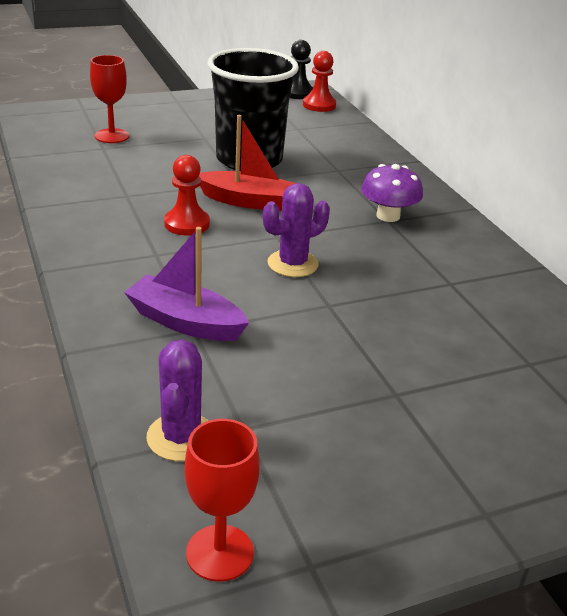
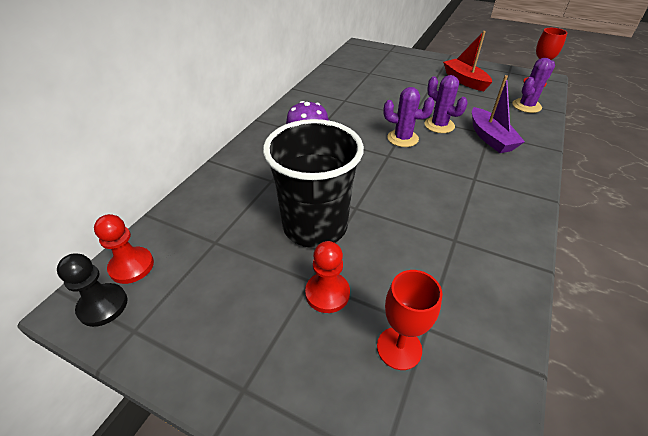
camera: 130 degrees left, 10 degrees up
(187, 224) = (434, 190): red pawn -> red pawn (327, 293)
(247, 201) = (372, 187): red boat -> red boat (464, 81)
(275, 307) = (439, 125): none -> purple cactus

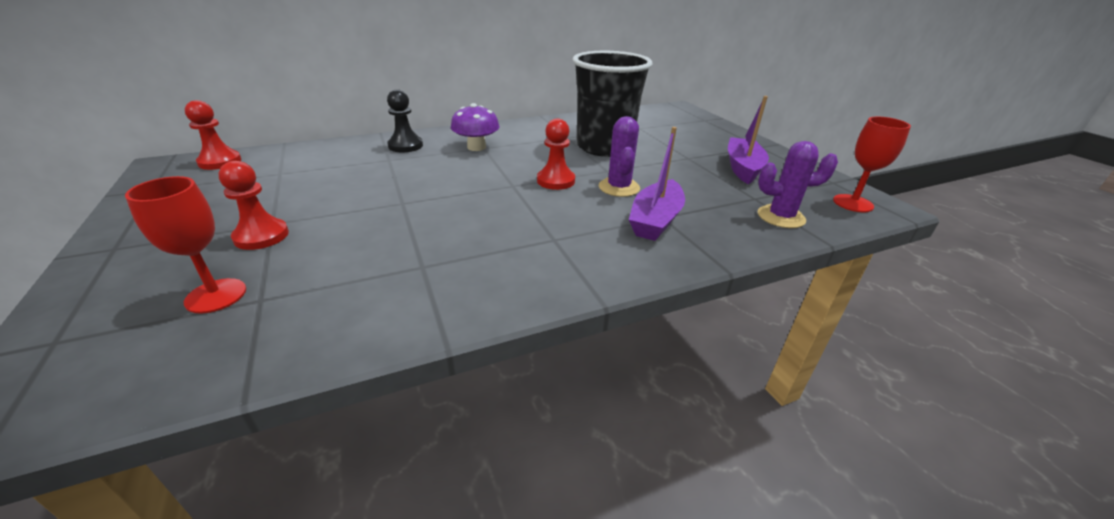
camera: 40 degrees right, 10 degrees down
(103, 306) = (169, 171): black pawn -> black pawn (405, 146)
(315, 226) = (349, 197): black cup -> black cup (604, 147)
(402, 138) = (556, 181): purple cactus -> red pawn
(464, 81) = (743, 168): red boat -> purple boat

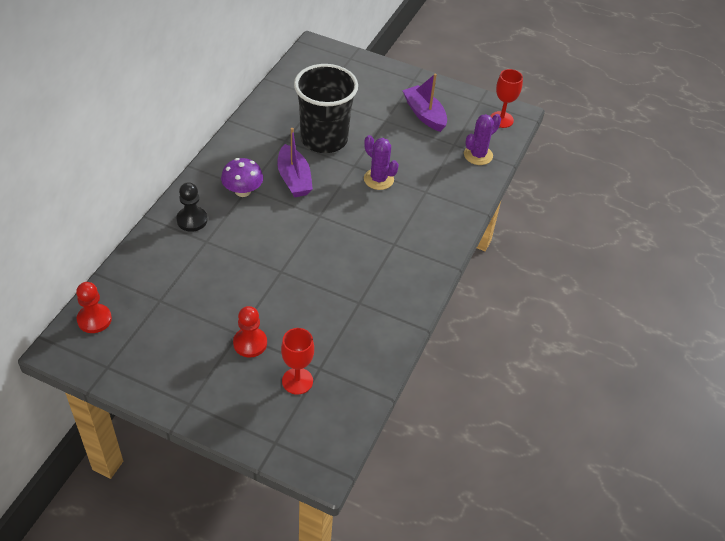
camera: 45 degrees left, 15 degrees up
(556, 181) = (338, 195): red pawn -> none
(655, 220) = (425, 197): purple boat -> purple boat (294, 179)

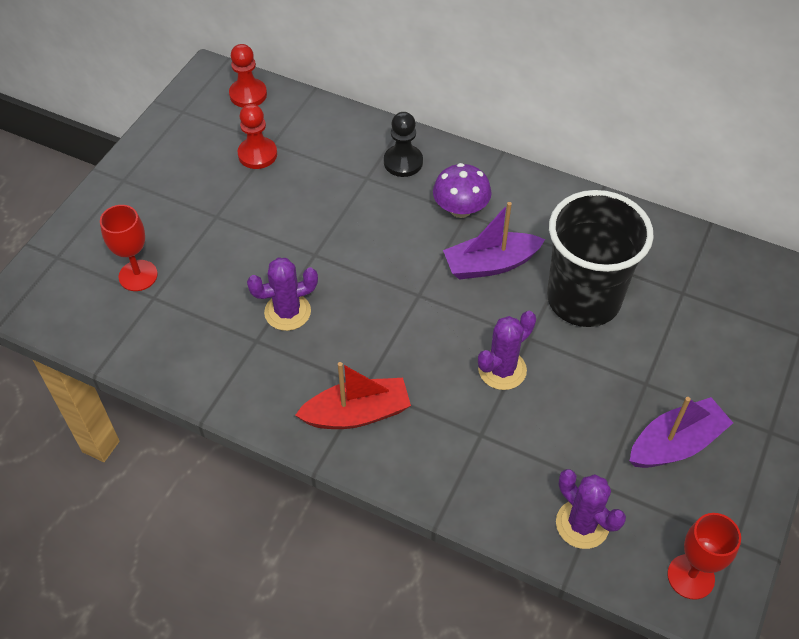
camera: 95 degrees right, 5 degrees up
(250, 343) = (200, 228): red pawn -> red pawn (257, 154)
(334, 285) = (287, 312): none -> purple cactus
(415, 248) = (357, 413): none -> red boat

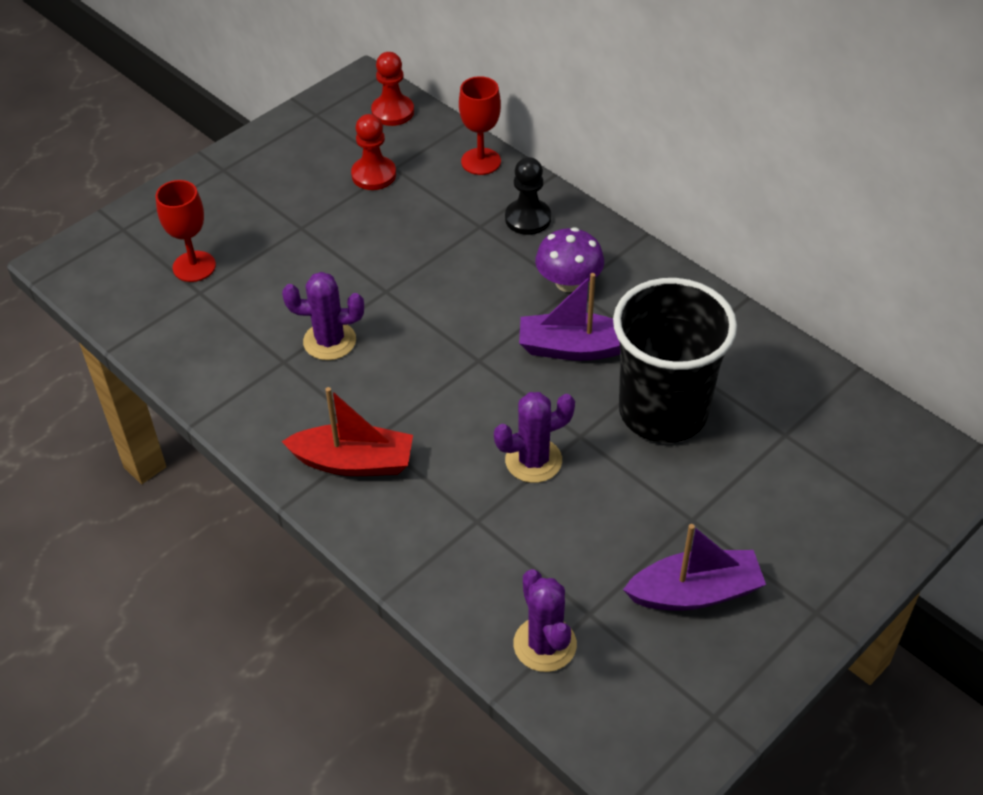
camera: 20 degrees right, 5 degrees down
(690, 576) = (642, 736): red goblet -> red goblet (481, 161)

